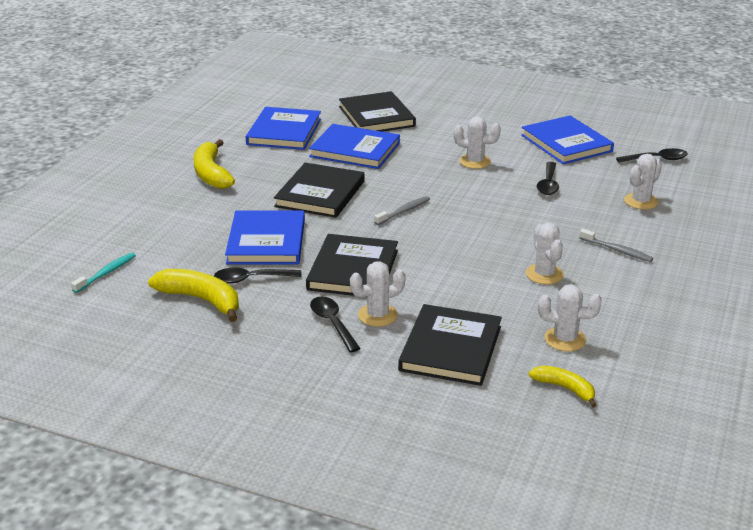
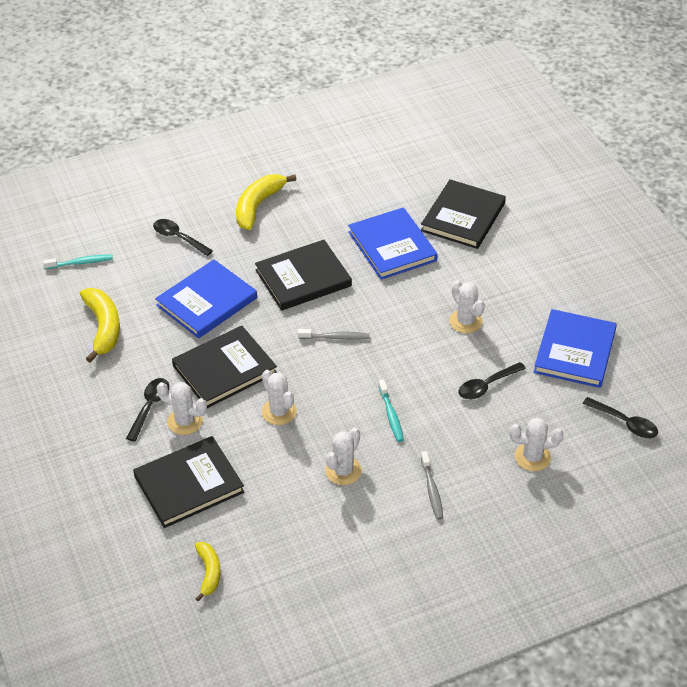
camera: 45 degrees right, 15 degrees up
(251, 279) = (153, 331): black spoon -> black spoon (178, 238)
(284, 132) = (367, 191): blue book -> none
(518, 229) = (391, 415): none -> turquoise toothbrush
(565, 339) = (269, 536): white cactus -> white cactus (279, 412)

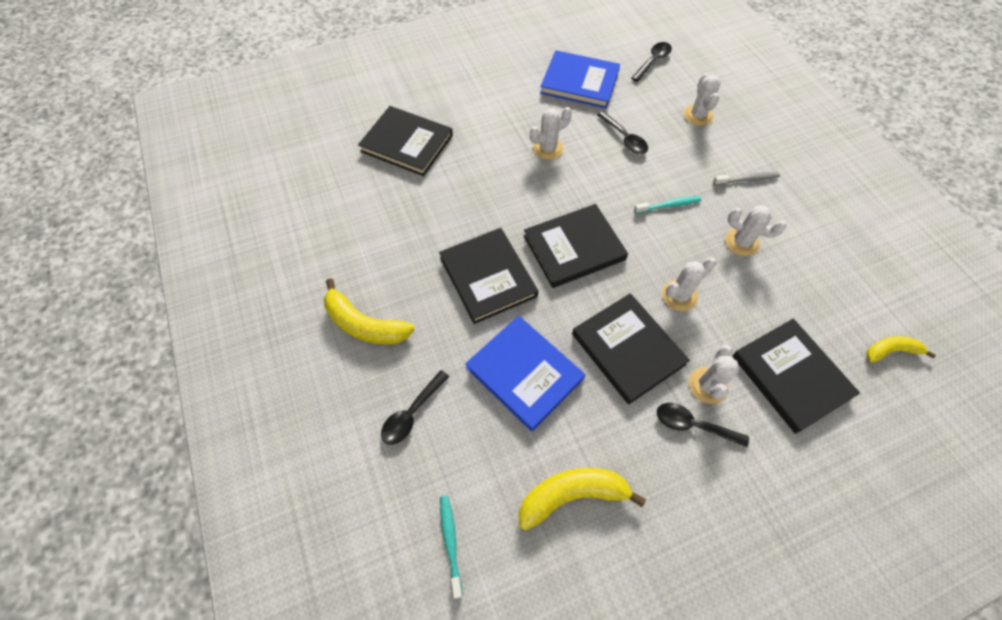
camera: 90 degrees left, 15 degrees up
(335, 337) = (574, 248): grey toothbrush -> black book
(392, 246) = (444, 199): blue book -> none

